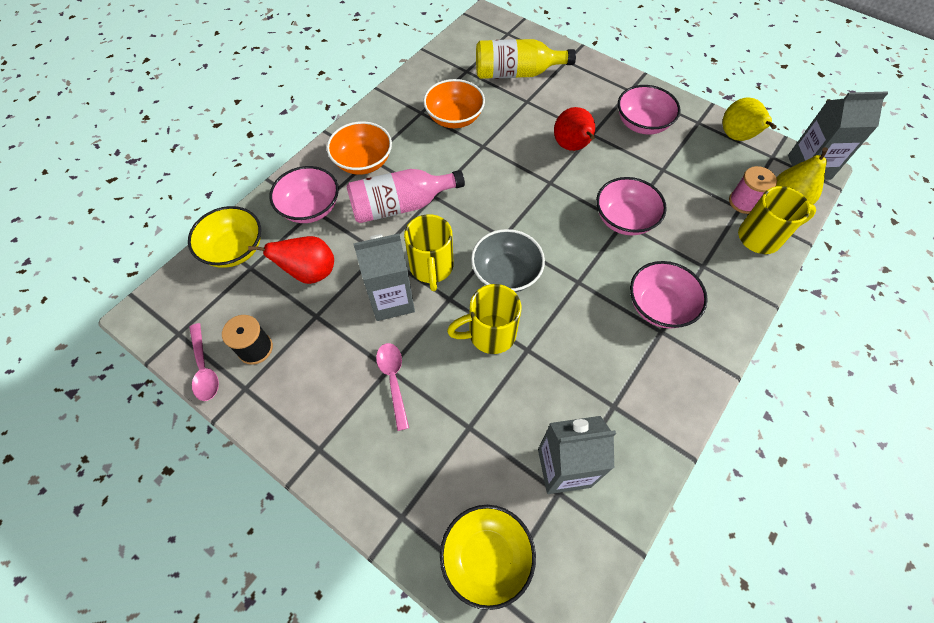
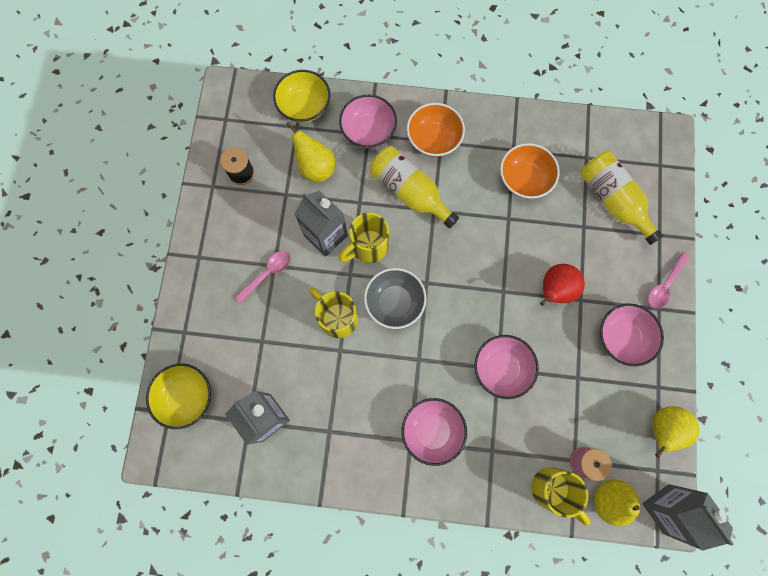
camera: 60 degrees right, 15 degrees up
(204, 368) = (212, 153): pink spoon -> pink spoon (664, 285)
(310, 272) = (315, 167): red pear -> yellow pear
(401, 205) = (409, 192): pink bottle -> yellow bottle

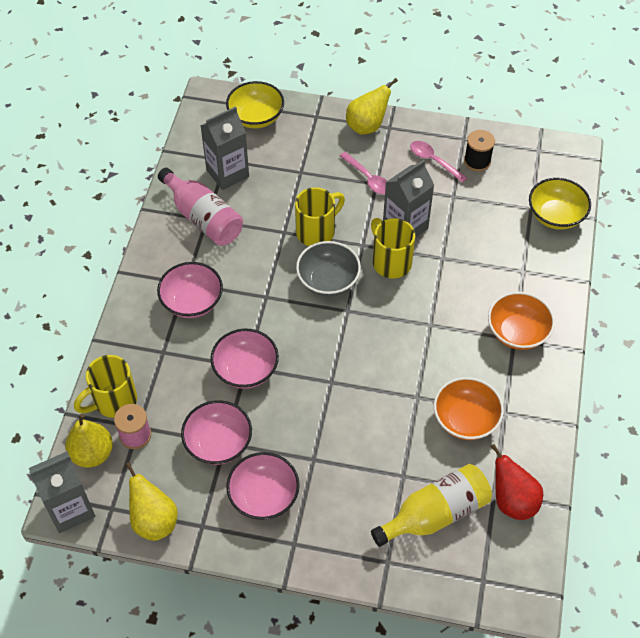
camera: 95 degrees right, 20 degrees down
(315, 167) = (482, 222): yellow pear -> yellow pear (367, 126)
(328, 435) = (203, 218): none -> pink bottle
(368, 131) = (527, 271): pink bowl -> pink bowl (218, 443)
(409, 192) = (452, 304): yellow bottle -> none
(554, 290) = (327, 433): red pear -> red pear (512, 501)
(664, 285) = (322, 555): pink spoon -> pink spoon (434, 161)

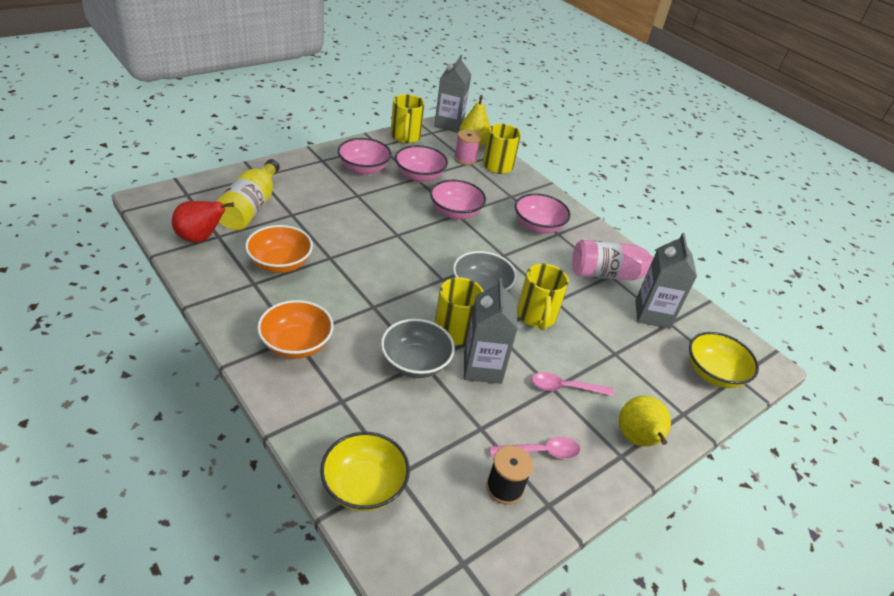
camera: 125 degrees right, 15 degrees down
(154, 521) = (405, 137): yellow pear -> yellow mug
(447, 261) = (415, 363): none -> grey bowl

